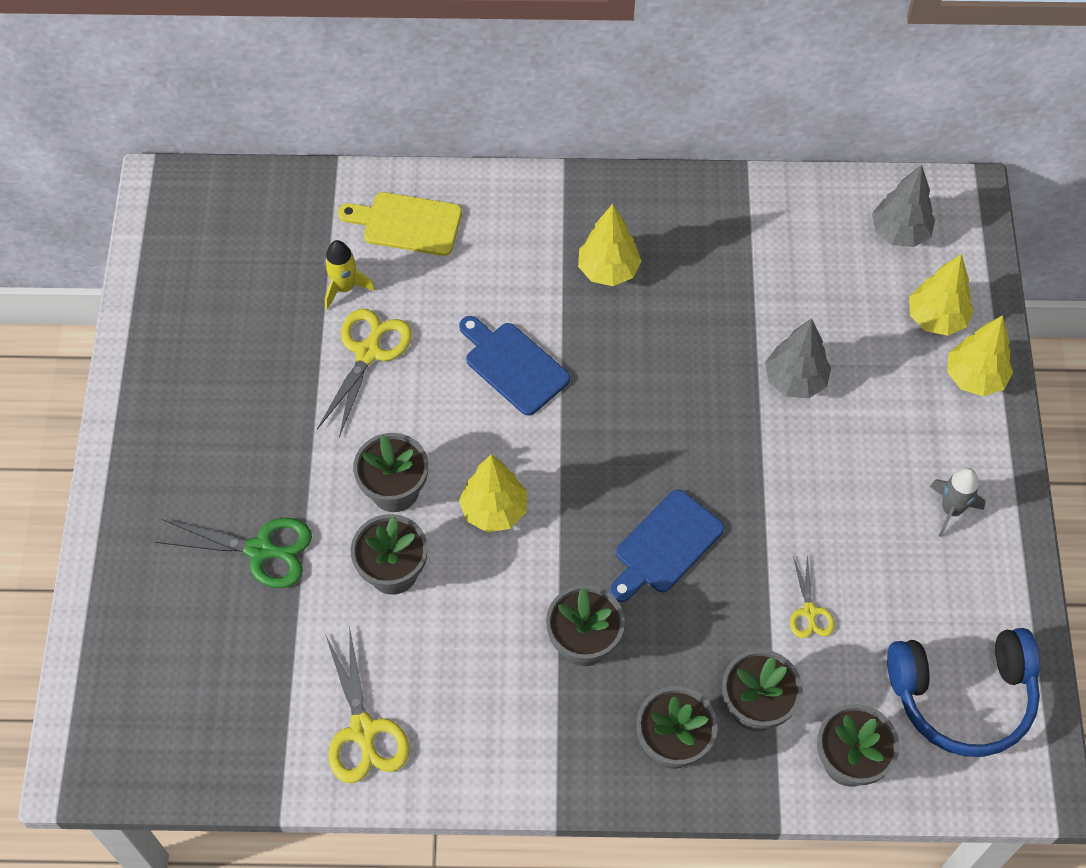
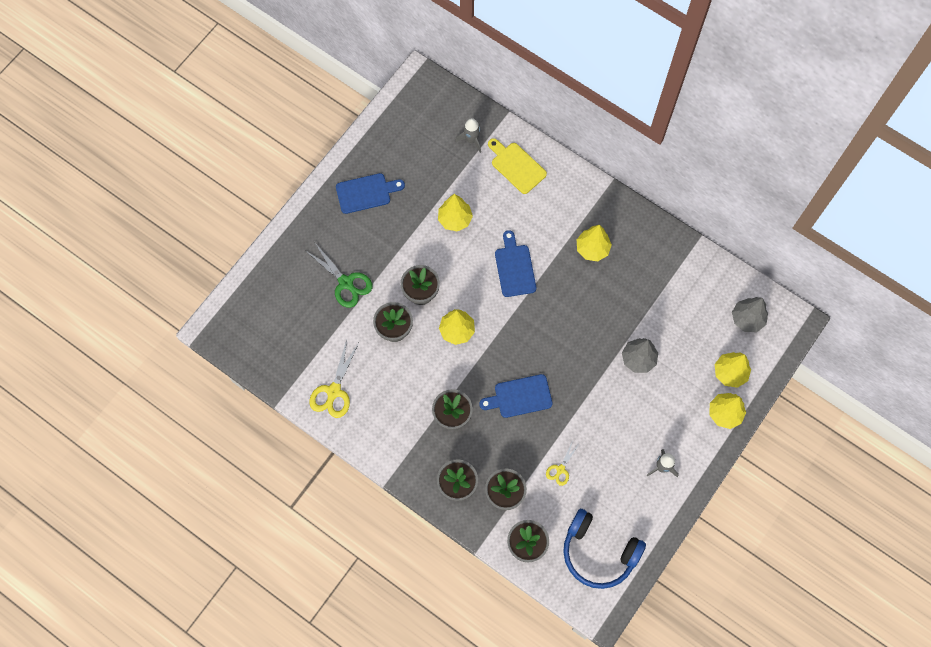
camera: 35 degrees right, 10 degrees up
(197, 397) = (366, 193): none -> blue cutting board
(310, 227) = (471, 140): none -> grey rocket
(345, 288) = (466, 181): yellow rocket -> none
(368, 352) = (455, 219): yellow scissors -> yellow tree

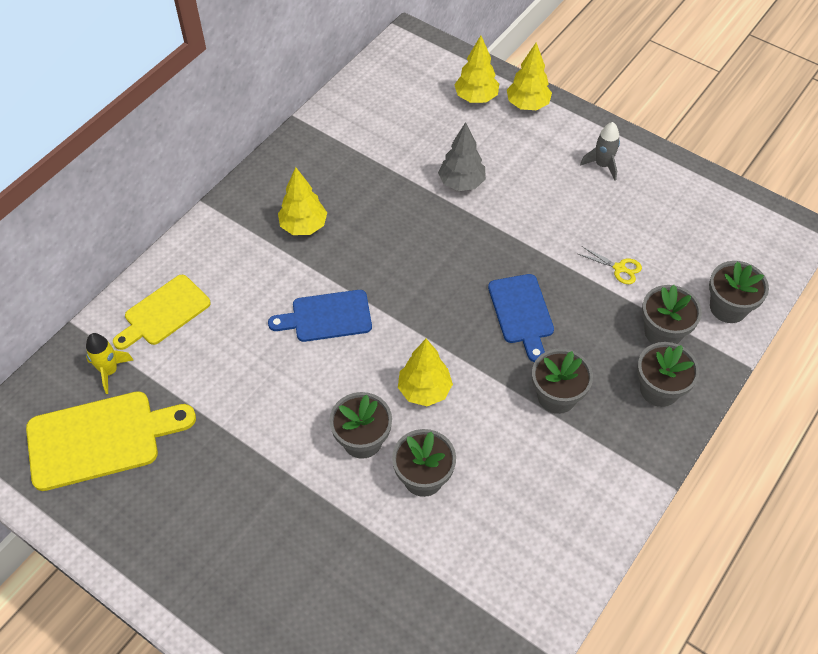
camera: 90 degrees left, 15 degrees down
(333, 391) = (531, 567): yellow scissors -> none
(346, 283) = (342, 553): green scissors -> none
(366, 193) = (180, 525): blue cutting board -> none
(423, 142) = (101, 439): none -> yellow cutting board
(455, 219) = (242, 394): yellow tree -> none
(471, 140) = (109, 371): grey rocket -> yellow rocket
(598, 552) = (722, 231): blue headphones -> none
(747, 319) = (406, 79): grey tree -> none

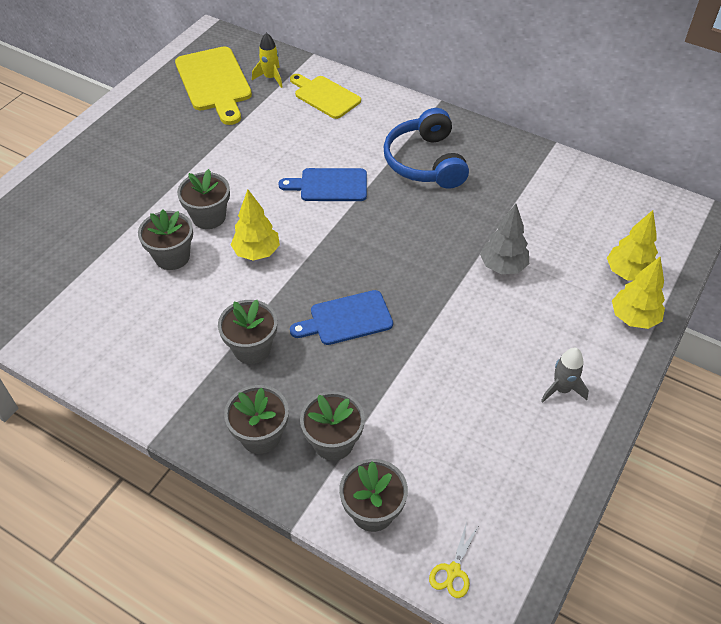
camera: 85 degrees right, 5 degrees down
(303, 226) = (425, 162): yellow tree -> blue headphones
(327, 317) = (329, 185): blue cutting board -> blue cutting board turned 75 degrees counterclockwise
(619, 268) = (414, 403): yellow scissors -> yellow scissors (453, 571)

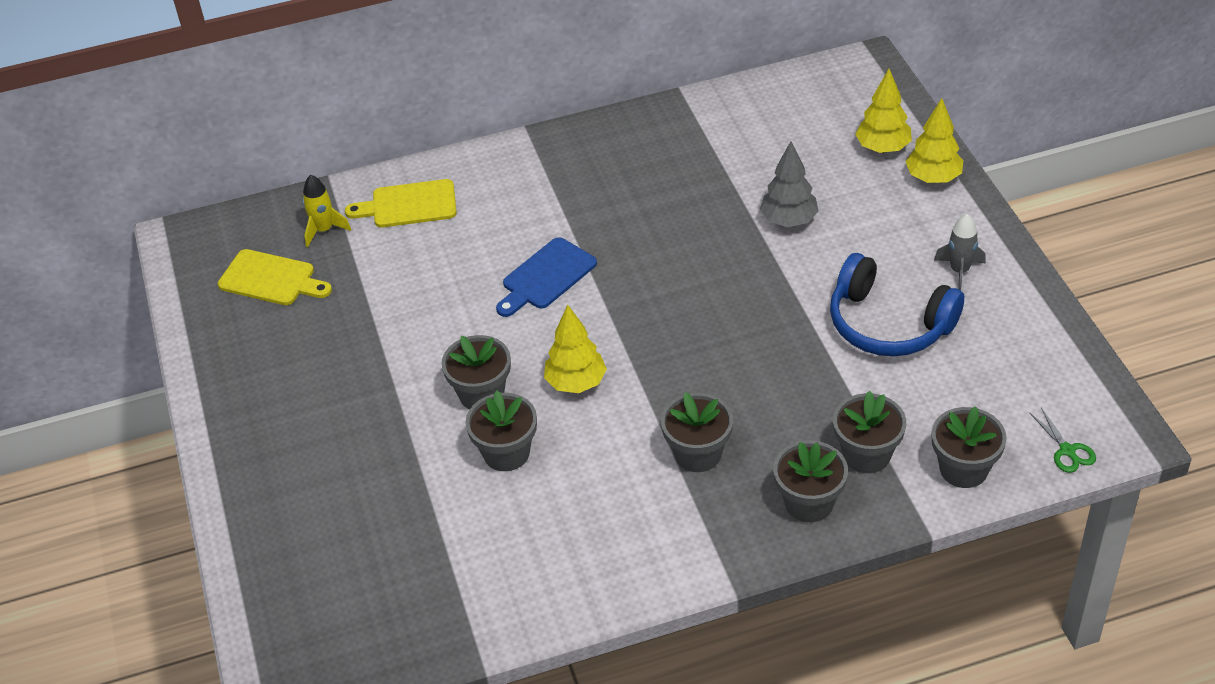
camera: 45 degrees left, 5 degrees down
(214, 82) = (271, 279): yellow cutting board -> yellow cutting board, size x0.66
(346, 319) = (735, 364): blue cutting board -> none
(425, 162) = (597, 190): blue headphones -> blue headphones (888, 324)
(453, 571) = (1067, 451): yellow scissors -> green scissors

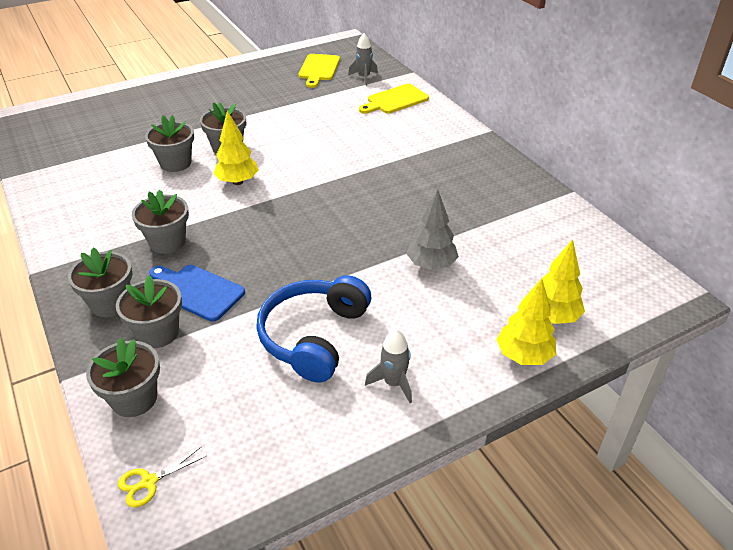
camera: 75 degrees right, 5 degrees down
(324, 230) = (364, 77): yellow rocket -> grey rocket
(409, 205) = (395, 100): yellow cutting board -> yellow cutting board turned 105 degrees counterclockwise
(546, 277) = (339, 157): blue cutting board -> blue cutting board (197, 291)
(1067, 451) = (148, 482): green scissors -> yellow scissors

